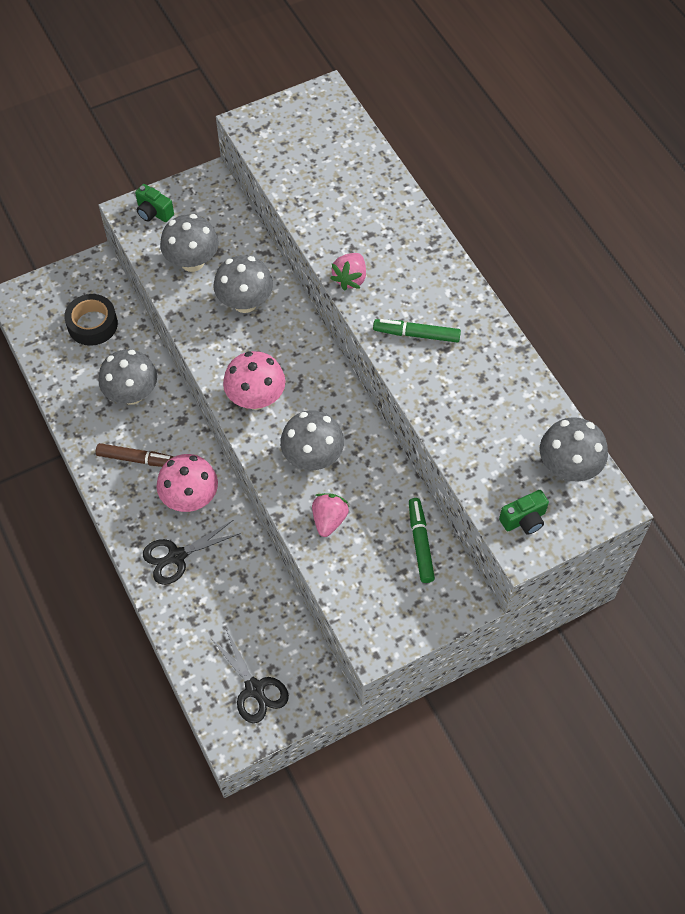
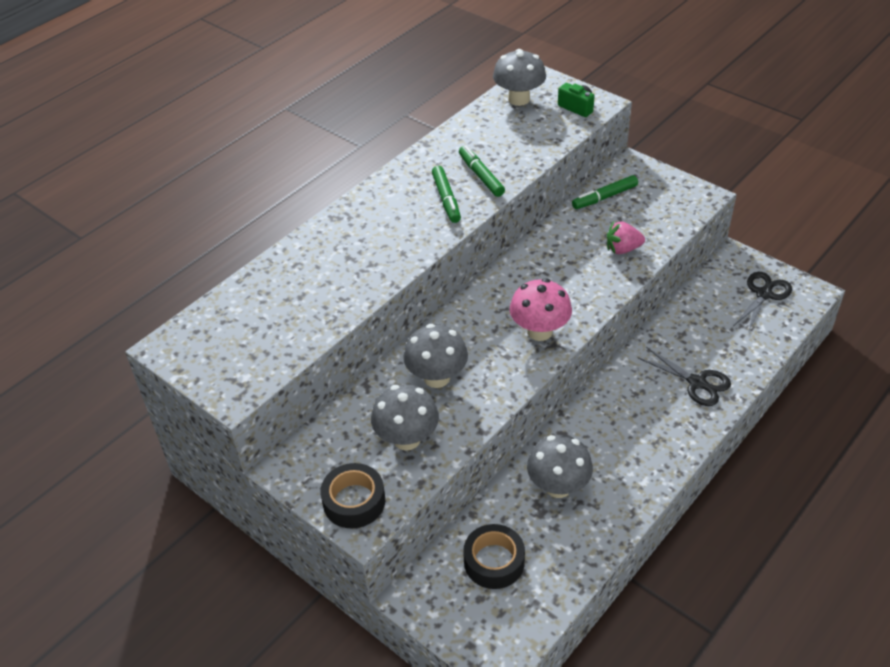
camera: 110 degrees left, 15 degrees down
(137, 459) = (625, 451): brown marker -> none
(154, 212) = (354, 501): green camera -> black tape
(190, 498) = (637, 395): pink mushroom -> none
(312, 457) = (573, 276): grey mushroom -> none
(350, 279) = (408, 254): pink strawberry -> none
(439, 377) = (481, 176): none -> green marker

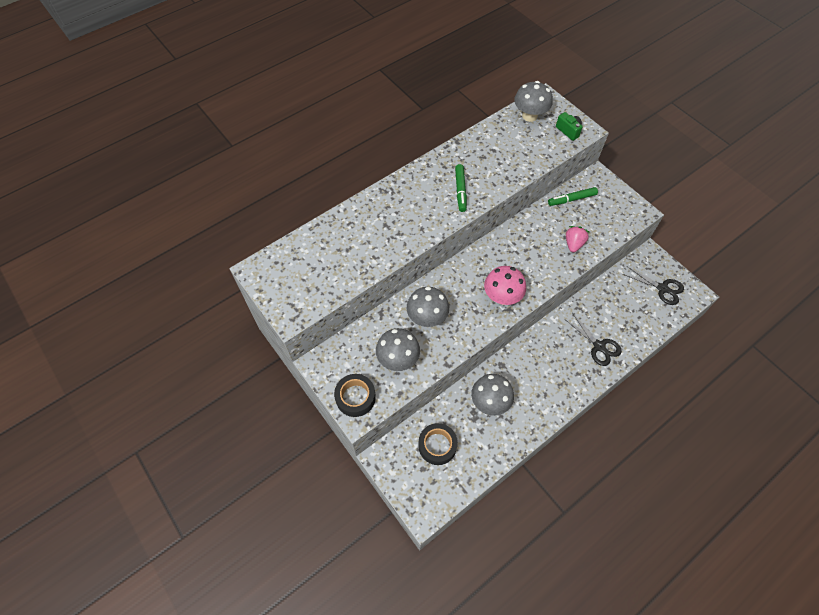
camera: 10 degrees right, 15 degrees up
(481, 176) = (488, 176): green marker -> none
(622, 249) = (573, 244): pink strawberry -> pink strawberry turned 105 degrees clockwise
(764, 294) = (662, 288): black scissors -> black scissors turned 75 degrees clockwise

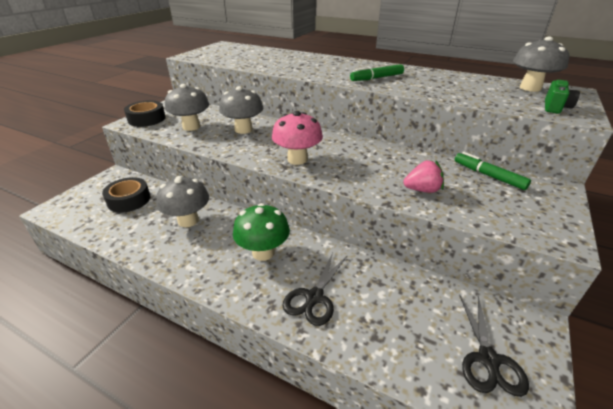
camera: 65 degrees right, 25 degrees down
(548, 361) = (263, 252): none -> green mushroom

